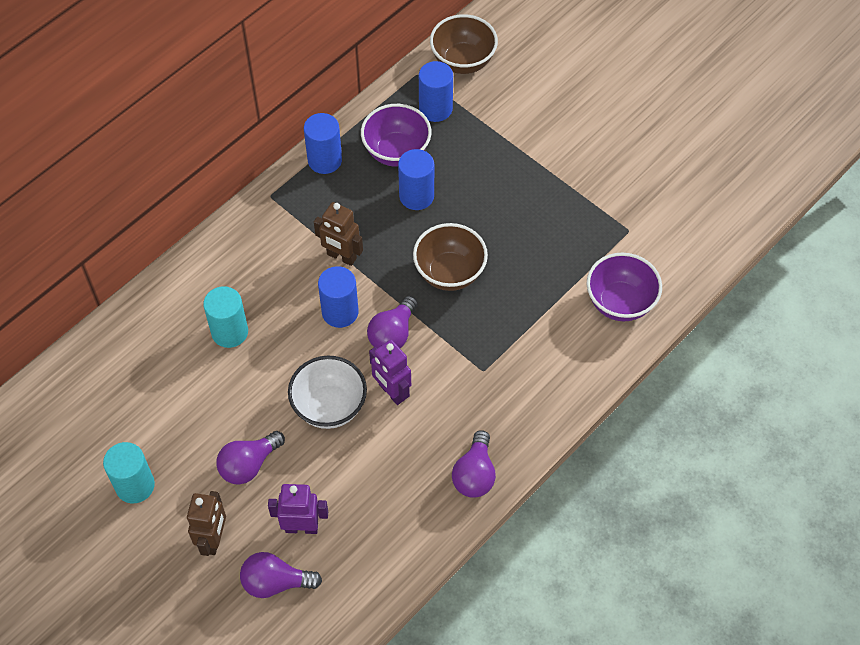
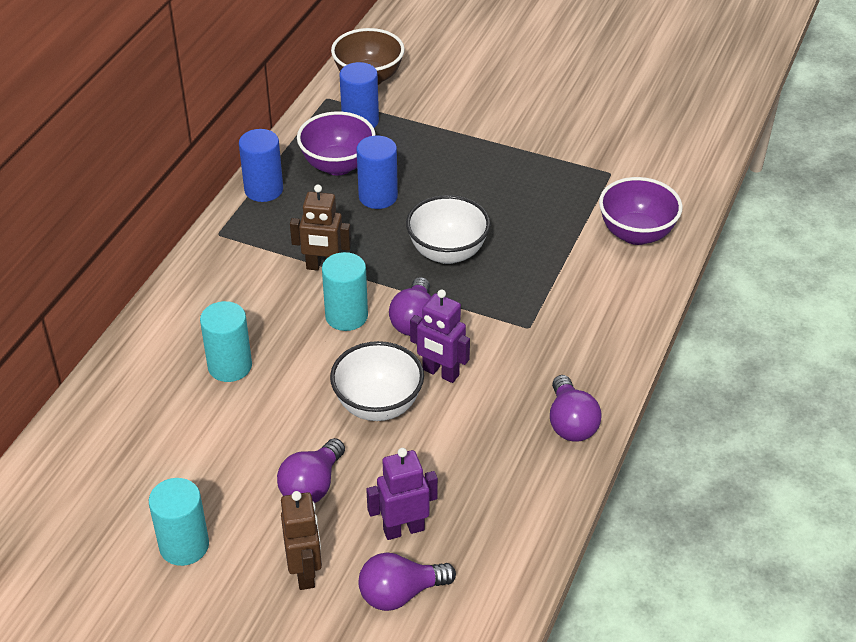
camera: 20 degrees left, 15 degrees down
(340, 312) = (346, 316): blue cylinder -> turquoise cylinder
(449, 273) = (447, 252): brown bowl -> white bowl

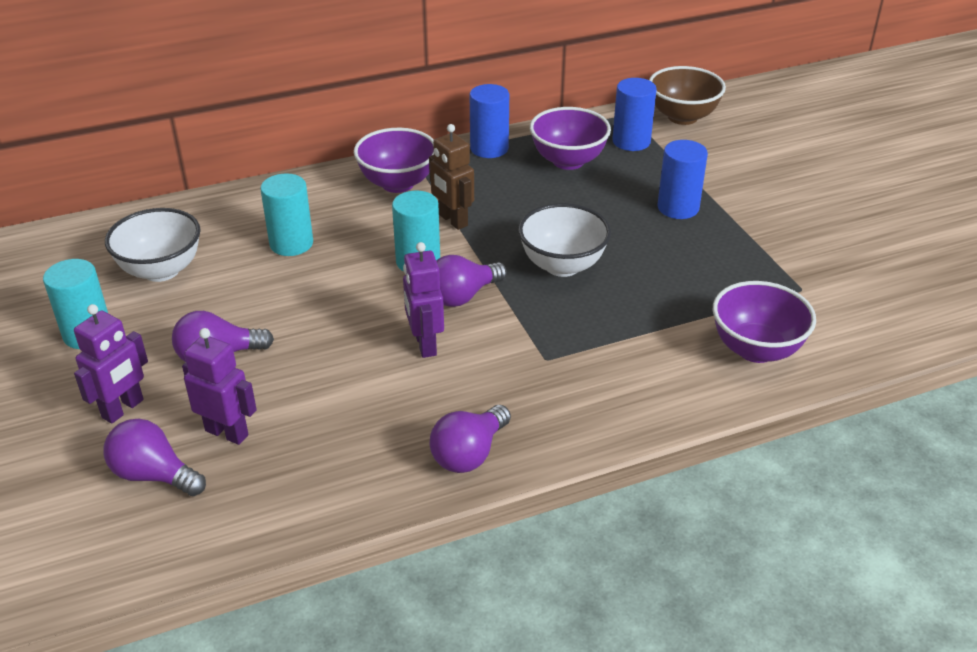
camera: 45 degrees right, 5 degrees down
(237, 263) = (397, 183): none -> purple bowl
(305, 572) = (123, 409): brown robot -> purple robot
(378, 196) = (567, 197): blue cylinder -> blue cylinder (678, 208)
(378, 405) = (345, 335): white bowl -> white bowl (161, 270)

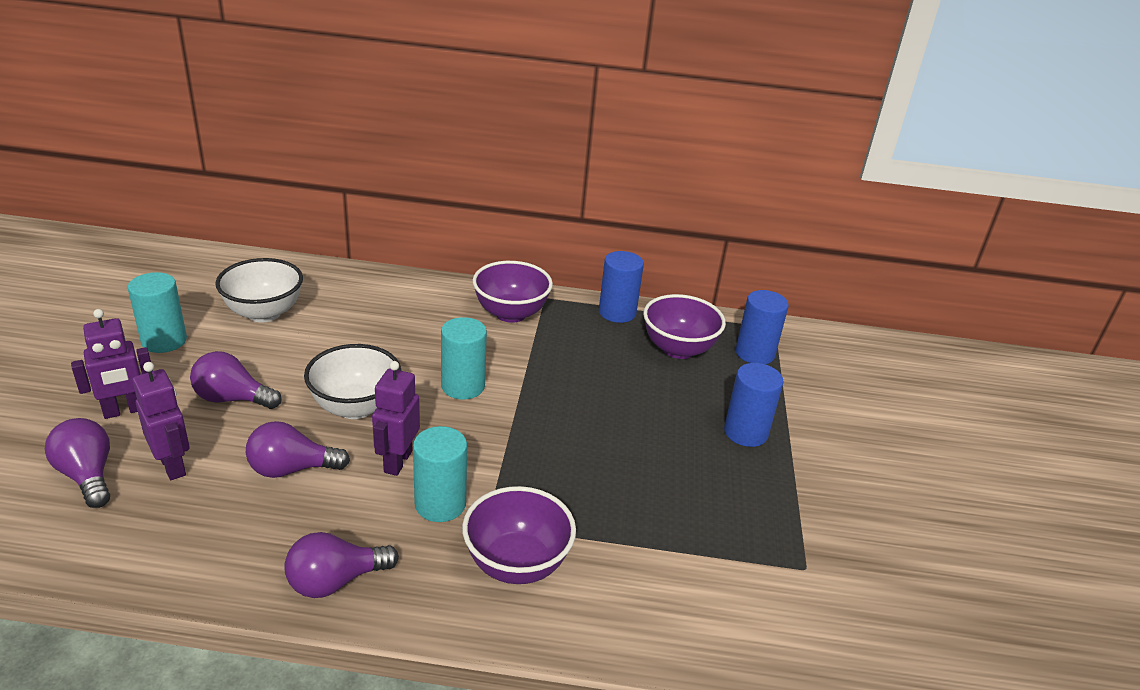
camera: 25 degrees right, 5 degrees down
(291, 243) = (378, 330): turquoise cylinder -> turquoise cylinder (440, 504)
(452, 220) = (526, 362): brown robot -> none
(462, 296) = (470, 432): purple light bulb -> purple light bulb (291, 469)
(562, 265) = (584, 442): white bowl -> white bowl (355, 407)
(682, 117) = (826, 349): brown bowl -> none
(756, 349) = (700, 609): purple bowl -> purple bowl (516, 564)

